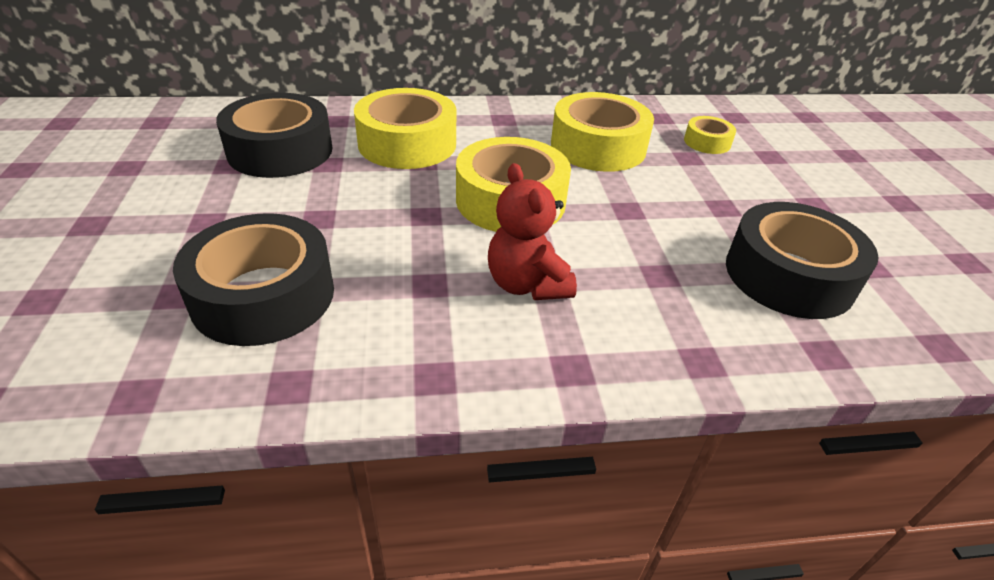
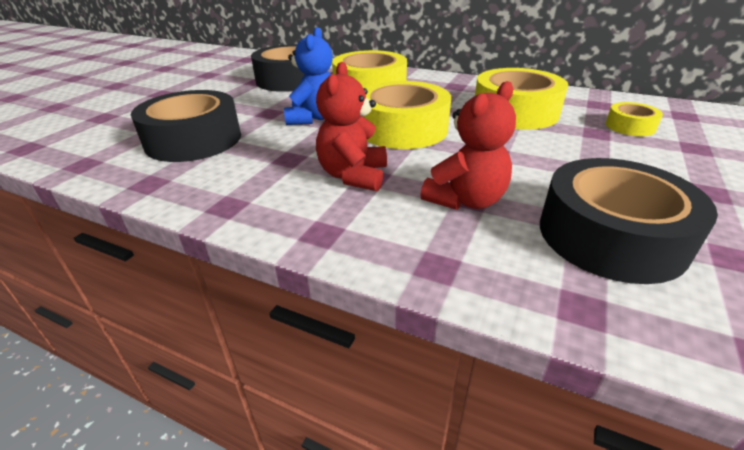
camera: 35 degrees right, 5 degrees down
(389, 212) = (313, 118): none -> blue teddy bear
(657, 278) = (466, 200): none -> red teddy bear

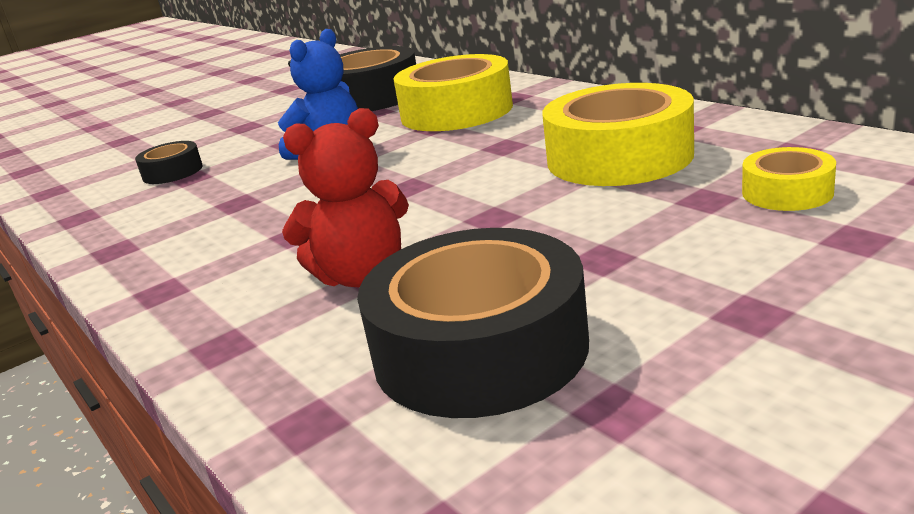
camera: 30 degrees right, 10 degrees down
(193, 140) = (172, 172): black tape -> black tape, size x0.50
(353, 176) = (276, 230): red teddy bear -> none
(402, 129) = (418, 173): yellow tape -> none

